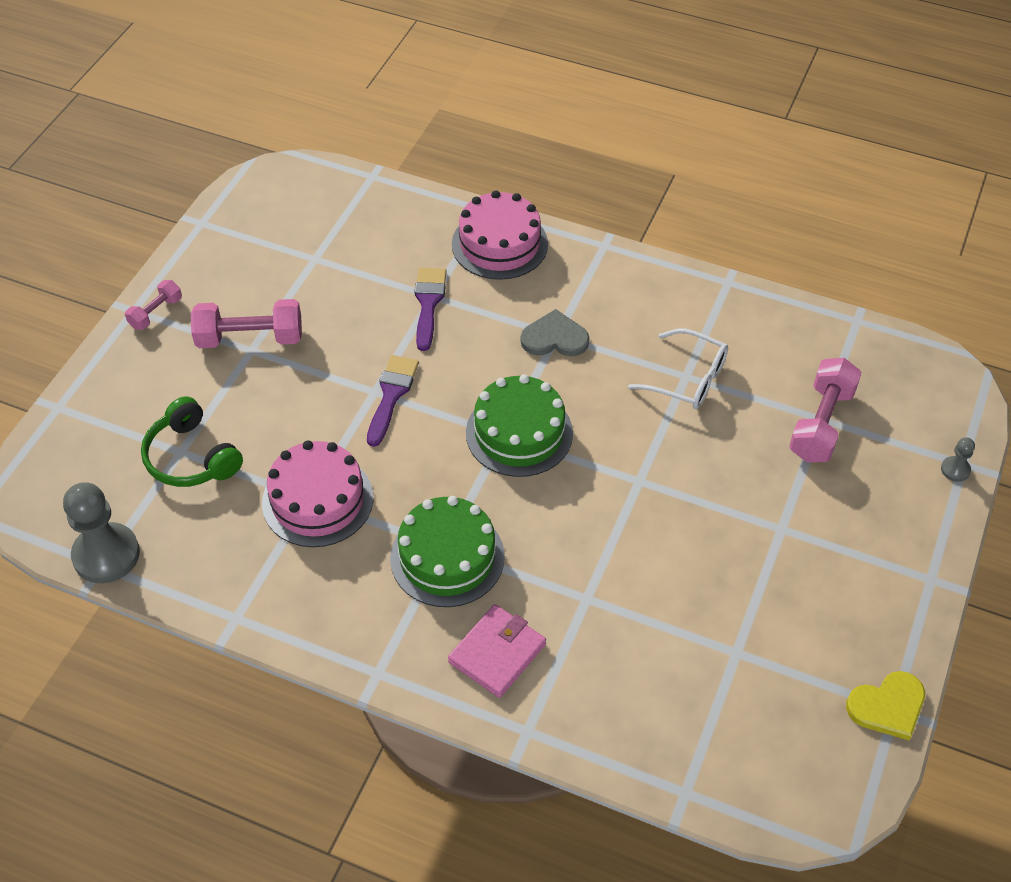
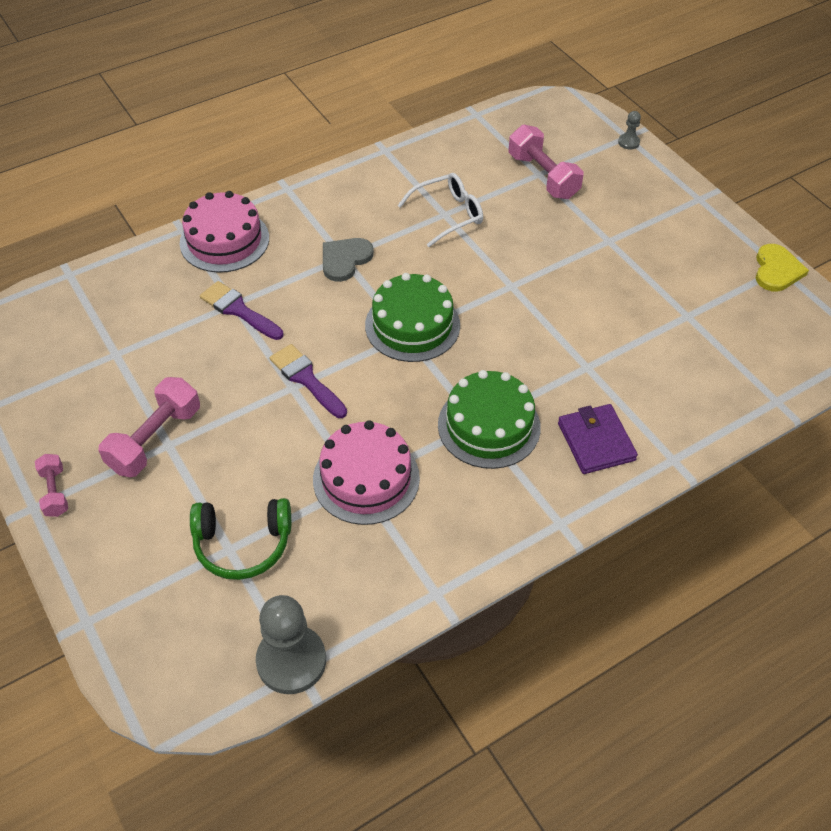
camera: 55 degrees left, 0 degrees up
(497, 653) = (596, 441): pink wallet -> purple wallet

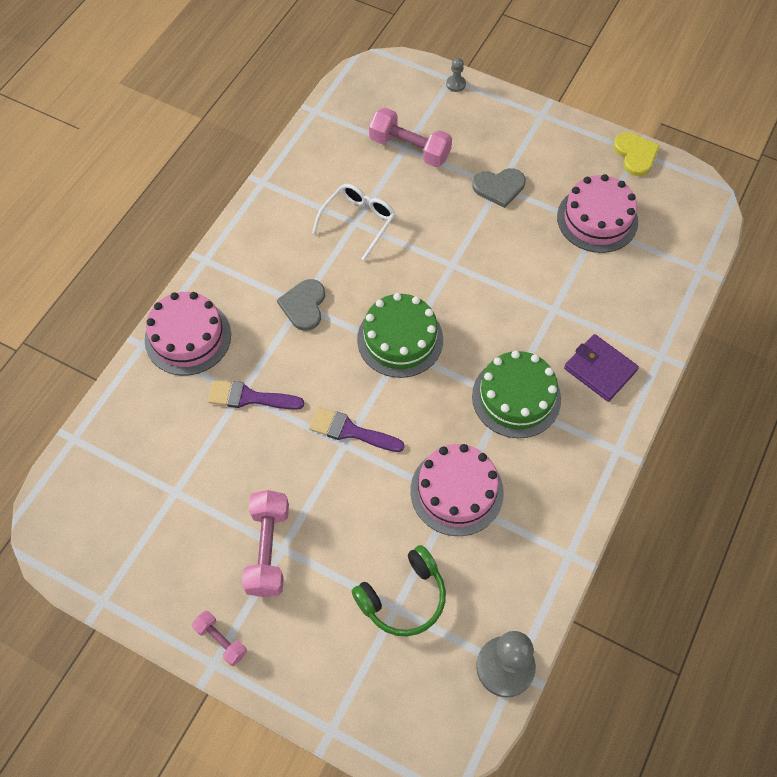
camera: 30 degrees left, 10 degrees up
(608, 241) = (499, 187): none -> grey heart
(692, 309) = (597, 219): none -> pink cake

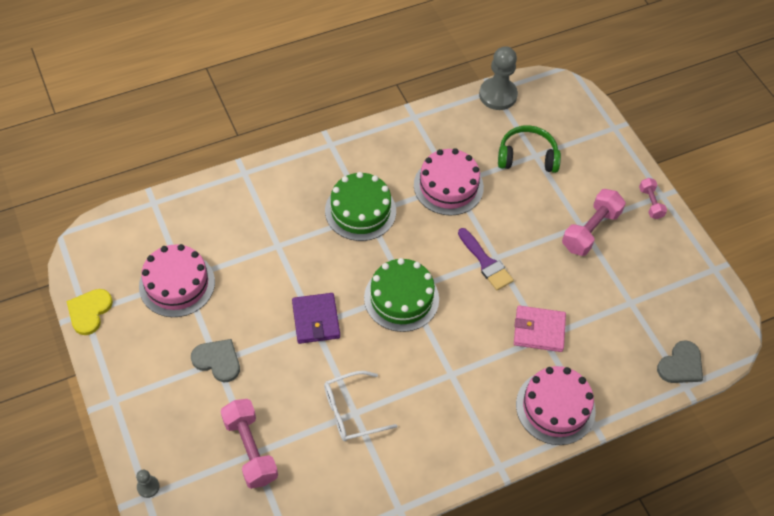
camera: 145 degrees left, 5 degrees down
(249, 397) = (539, 330): purple brush -> pink wallet
(304, 305) = (450, 371): grey heart -> grey heart (681, 365)
(600, 369) = (291, 190): purple wallet -> purple wallet (316, 320)

